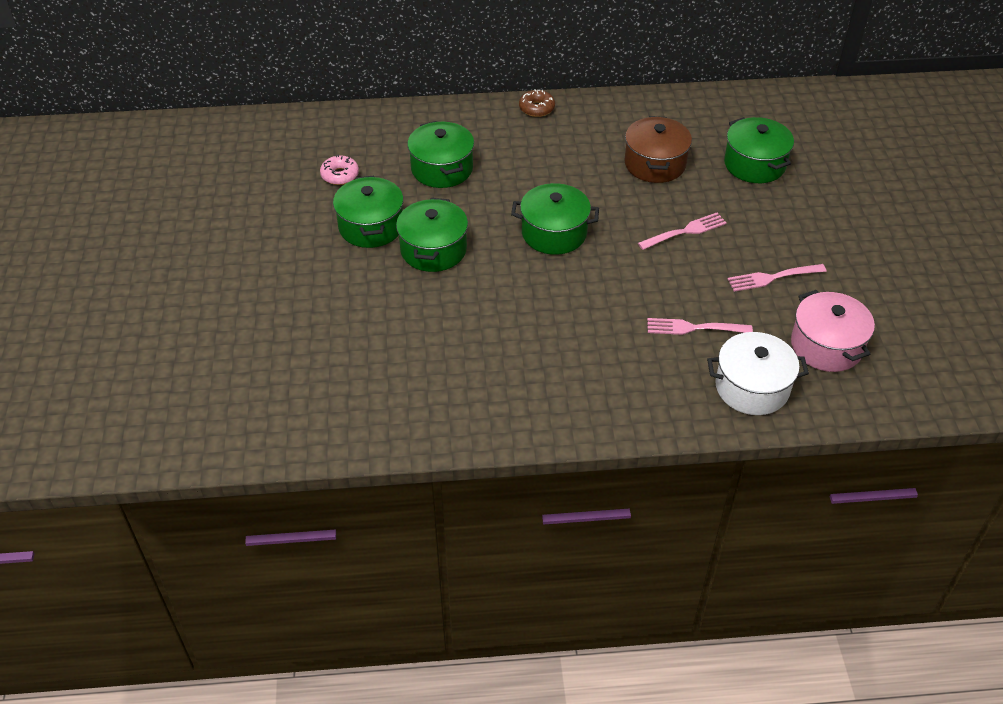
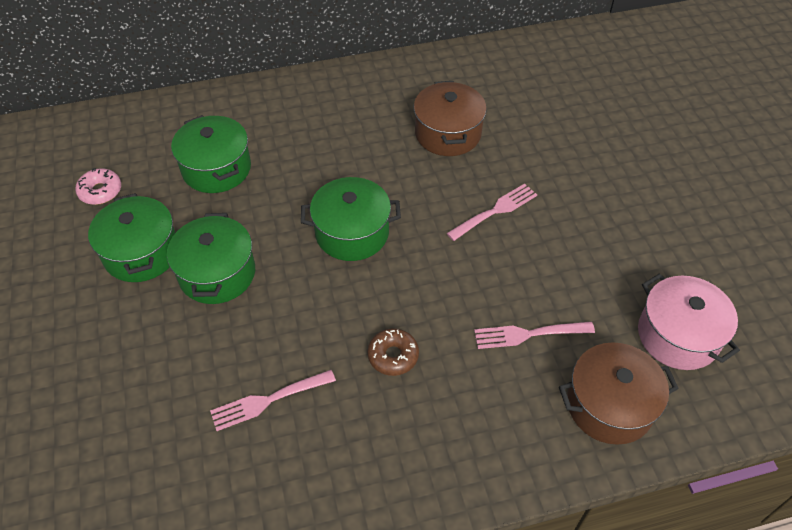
camera: 10 degrees left, 5 degrees up
(536, 108) = (312, 83): brown donut -> brown donut (393, 356)
(752, 387) = (609, 405): white pot -> brown pot
(754, 164) = (551, 121): green pot -> none
(772, 277) = (600, 256): pink fork -> pink fork (268, 400)

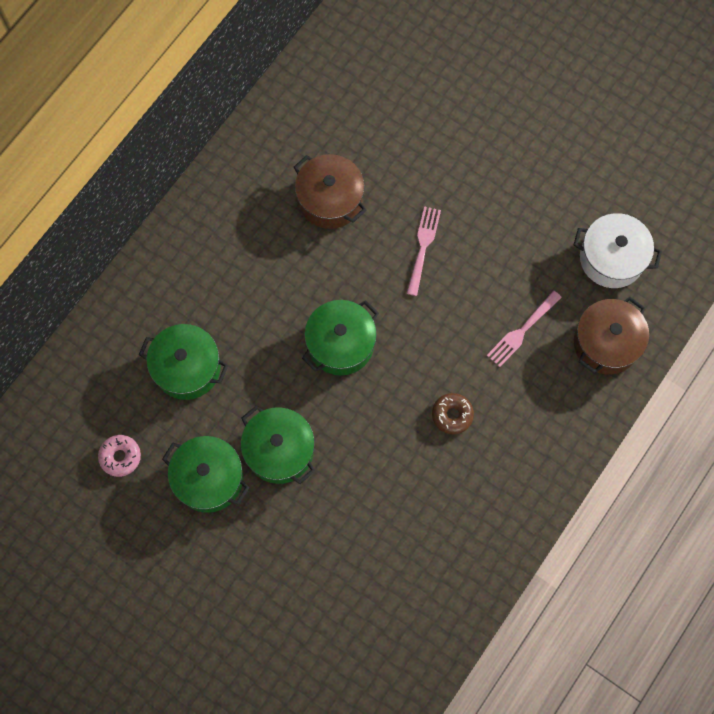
camera: 40 degrees left, 20 degrees up
(268, 400) = (403, 508): pink fork -> none
(678, 335) = (611, 258): pink pot -> white pot

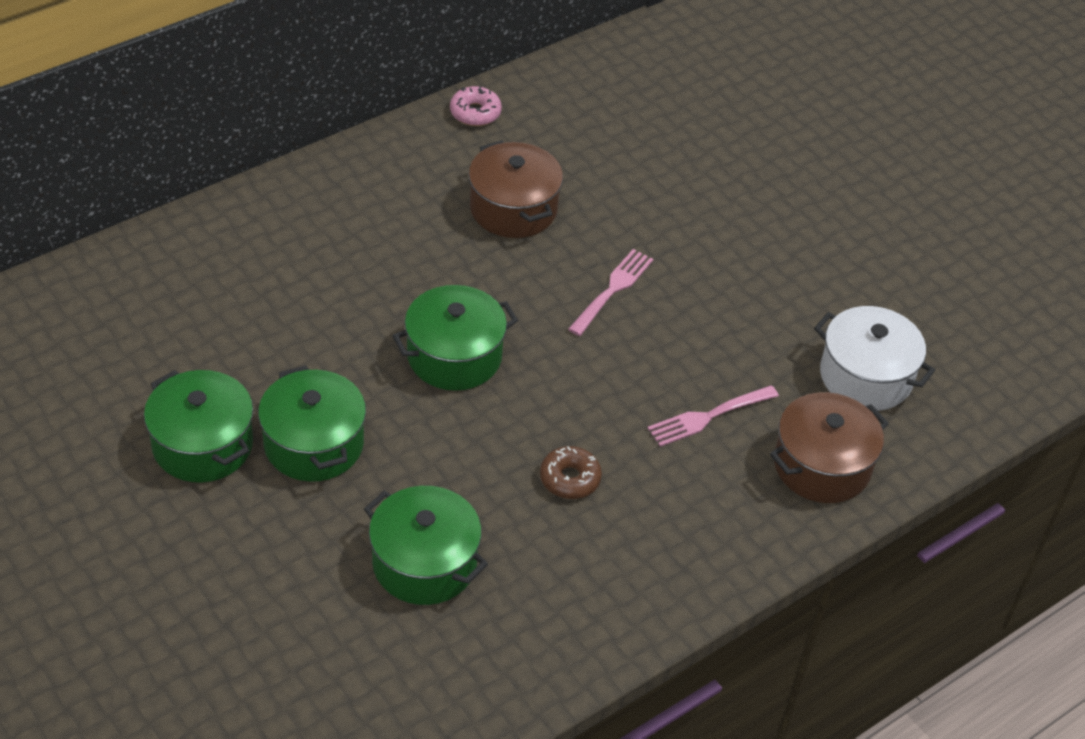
camera: 15 degrees right, 25 degrees down
(120, 457) = (100, 385): pink donut -> pink donut (475, 113)
(187, 368) = (240, 320): green pot -> green pot (424, 563)

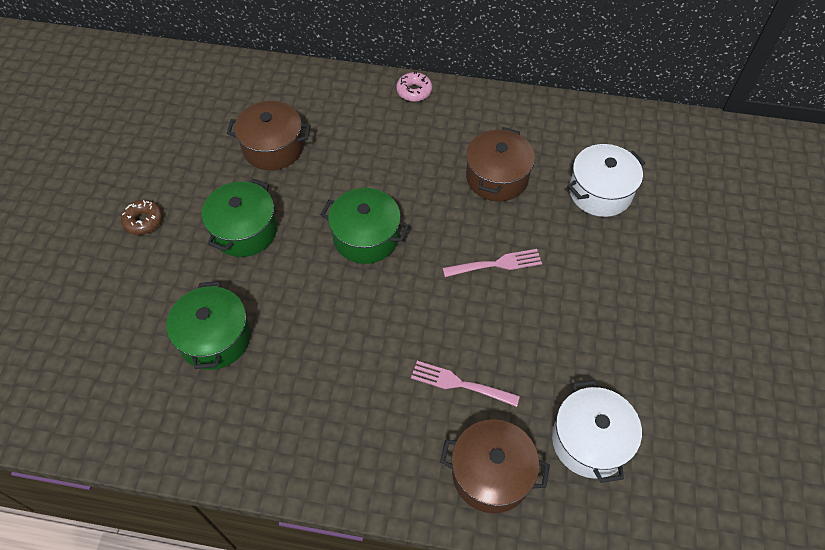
camera: 50 degrees right, 10 degrees up
(202, 445) = (198, 191): green pot -> none
(229, 341) = (273, 147): none -> brown pot
(475, 113) = (541, 109): pink donut -> pink donut (414, 91)
(570, 479) = (340, 355): brown donut -> brown donut (143, 221)
(627, 157) = (600, 192): none -> white pot

